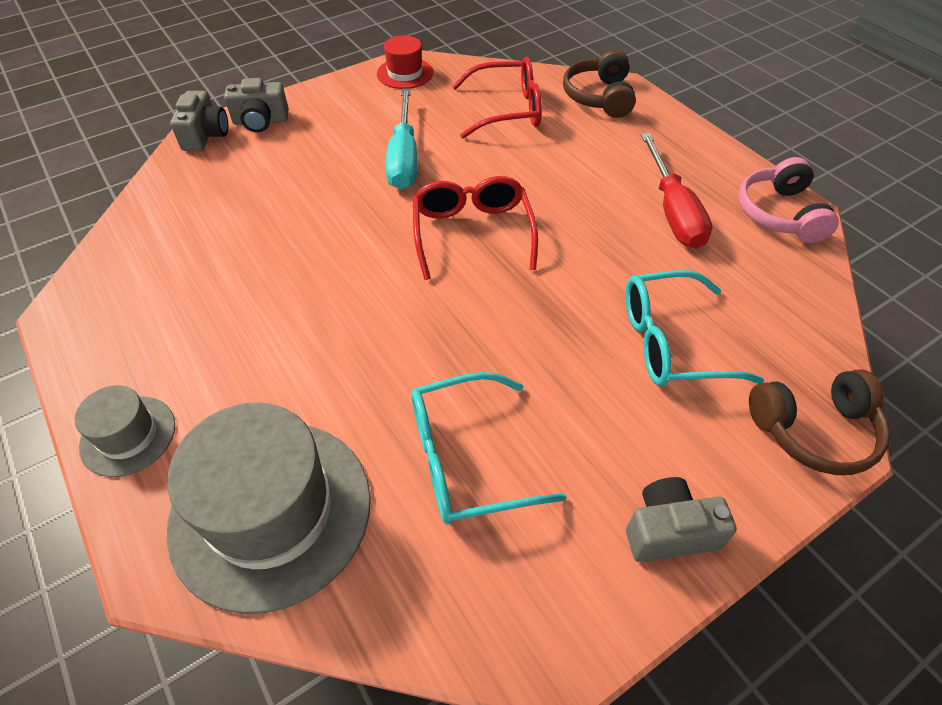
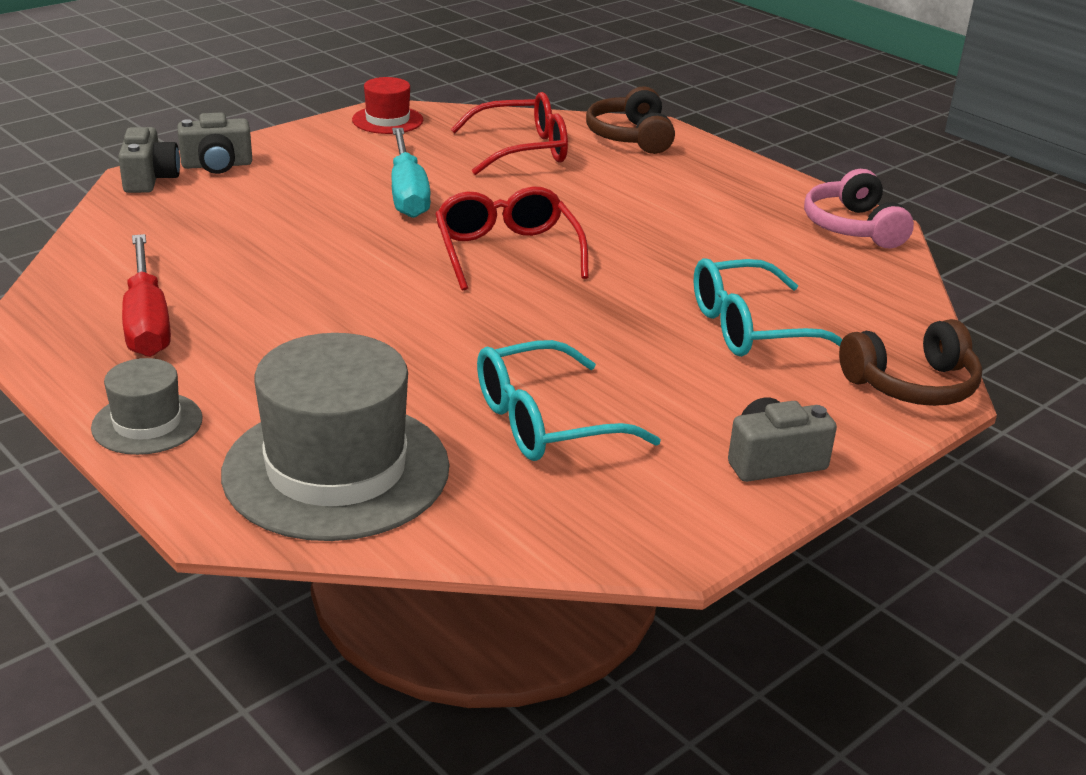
camera: 10 degrees left, 20 degrees down
(672, 211) = (734, 228): red screwdriver -> red screwdriver (147, 321)

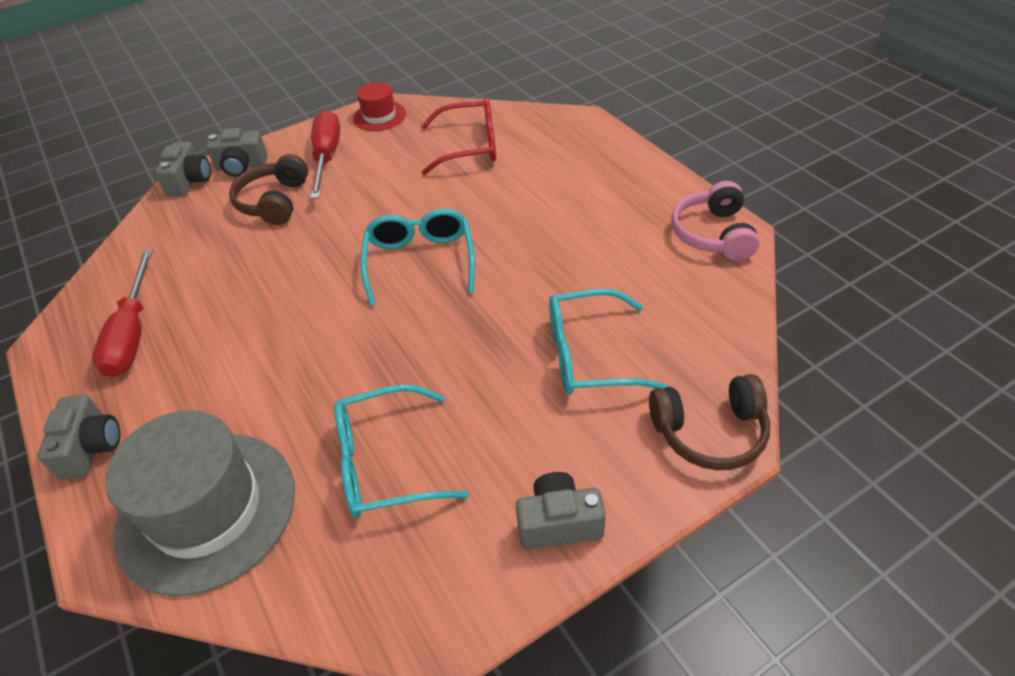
camera: 15 degrees right, 15 degrees up
(147, 423) = (91, 448): grey hat -> grey camera
(334, 157) = (327, 157): none -> red screwdriver
(407, 193) = (367, 195): turquoise screwdriver -> none
(506, 252) = (420, 261): red glasses -> turquoise glasses
(630, 137) = (559, 130): brown headphones -> brown headphones (274, 202)

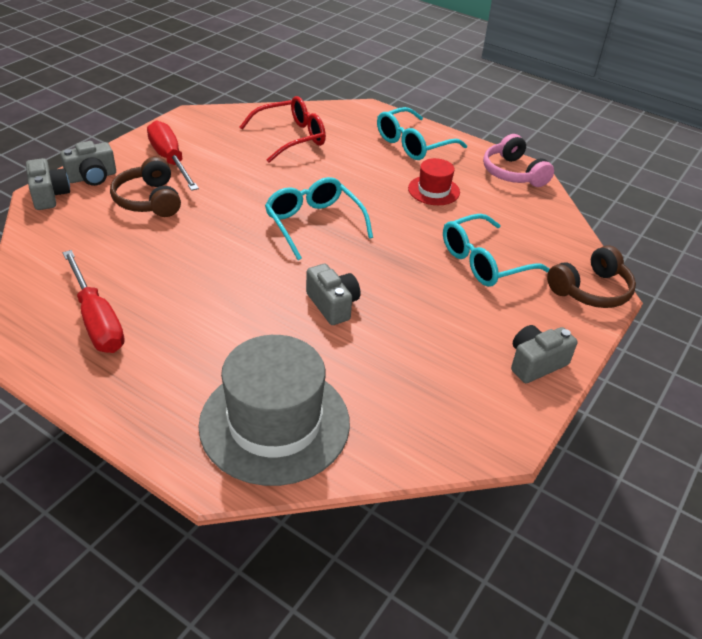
camera: 30 degrees left, 5 degrees down
(91, 448) = (132, 409): grey camera -> grey camera (333, 305)
(379, 116) = (193, 123): red hat -> red hat (433, 190)
(384, 463) = (390, 359): turquoise glasses -> turquoise glasses (413, 144)

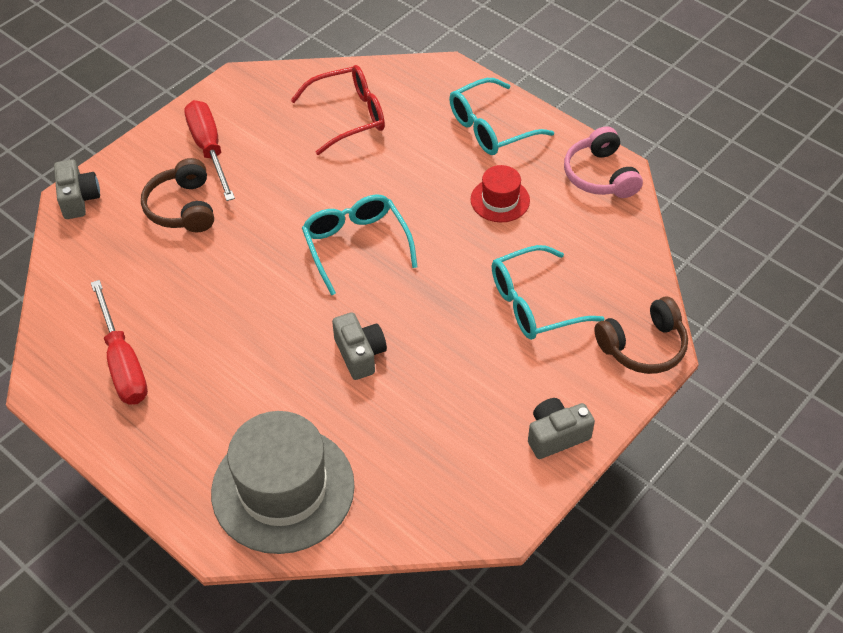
camera: 10 degrees right, 10 degrees up
(92, 177) = (124, 173): grey camera -> none

